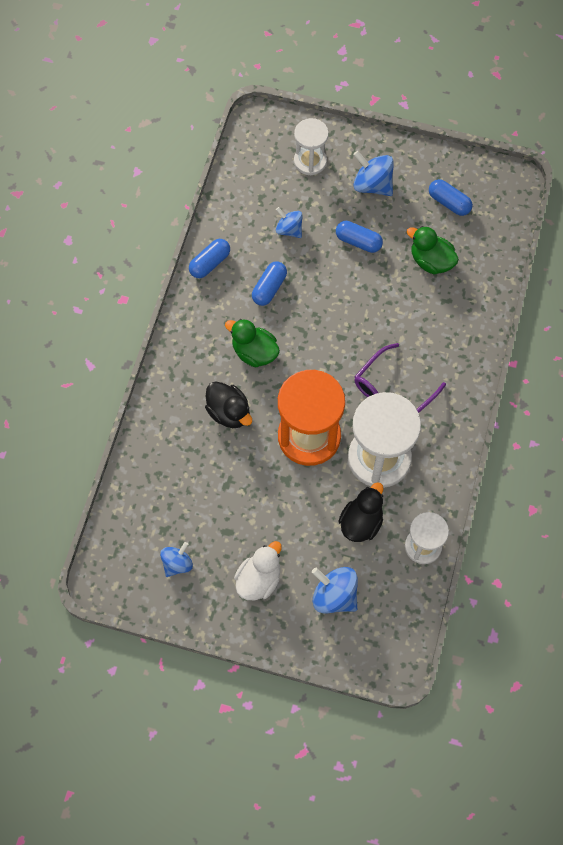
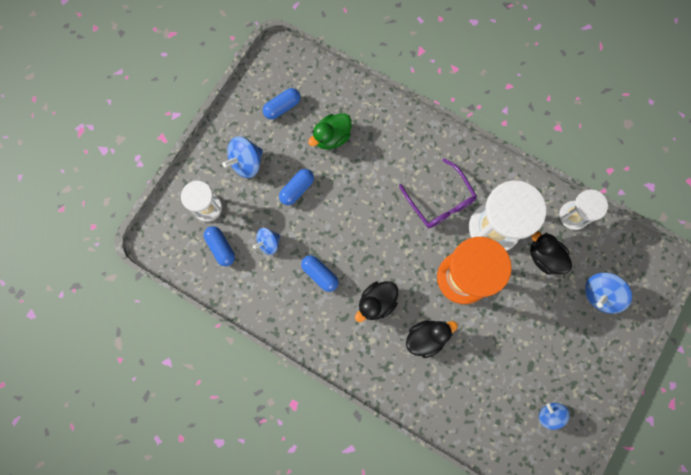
camera: 75 degrees left, 10 degrees up
(210, 263) = (281, 319): blue capsule -> blue capsule (221, 247)
(254, 352) = (376, 302): green duck -> black duck
(259, 579) = (576, 350): white duck -> none

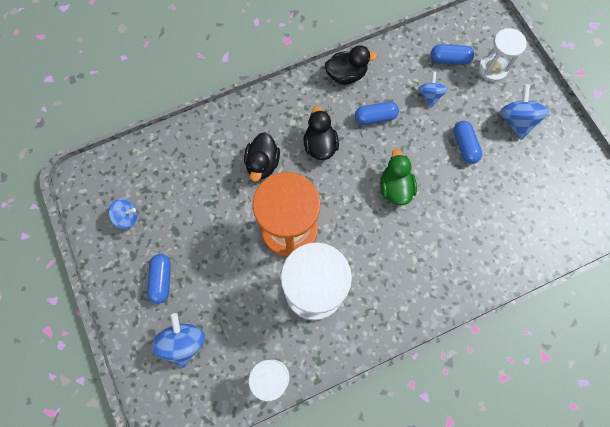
camera: 125 degrees right, 5 degrees down
(282, 107) = (555, 182): blue capsule -> blue capsule (162, 280)
(332, 137) = (498, 206): green duck -> green duck (395, 188)
(440, 200) = (373, 260): purple glasses -> none
(544, 257) = (254, 316): black duck -> black duck (346, 75)

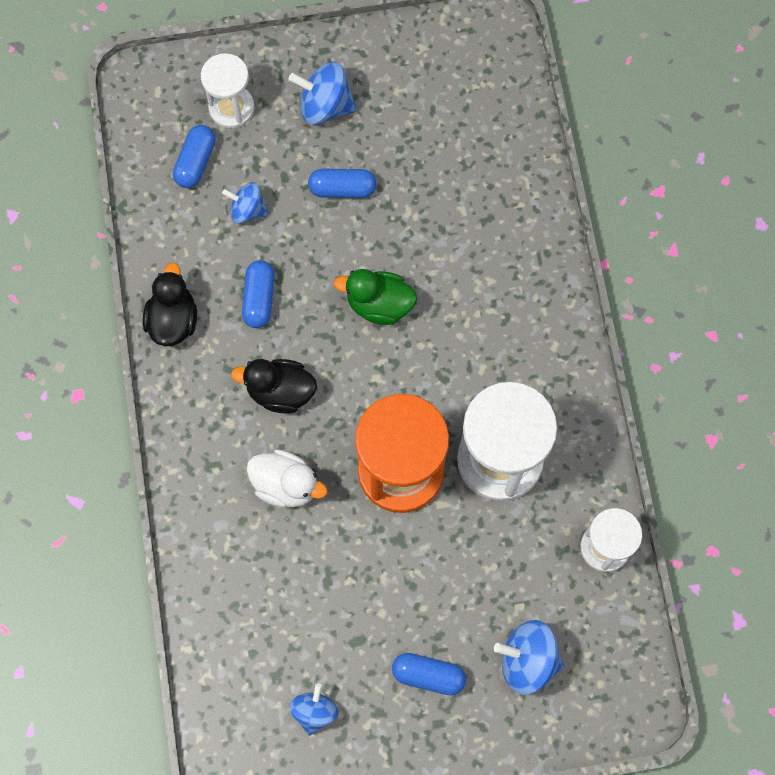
camera: 75 degrees left, 0 degrees up
(262, 164) = (286, 485): black duck -> white duck

